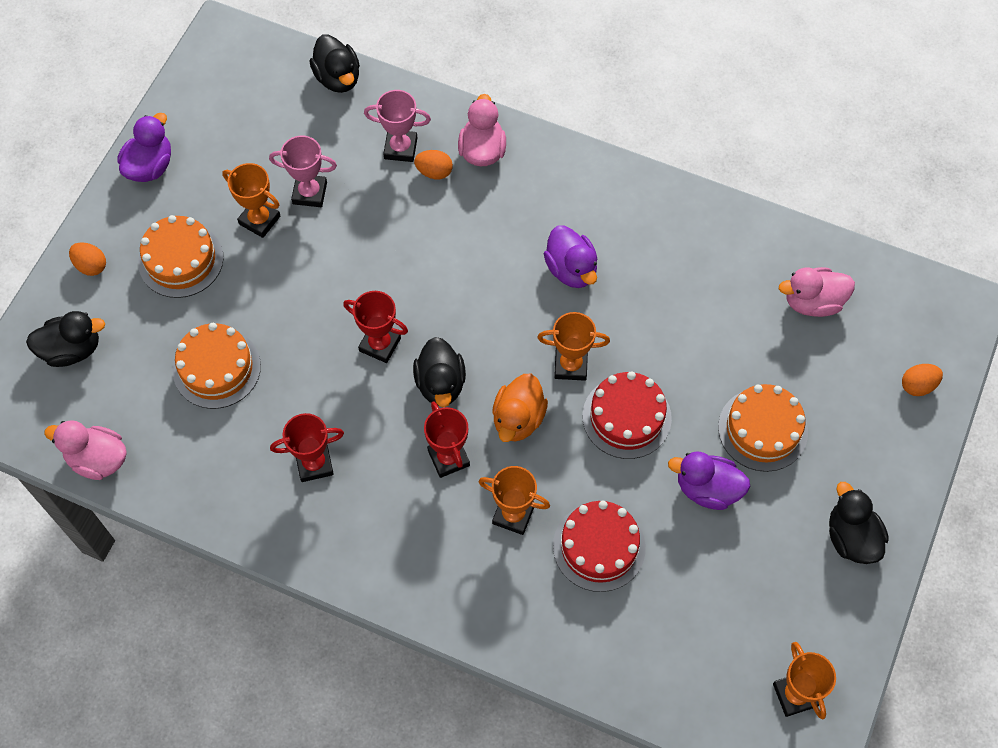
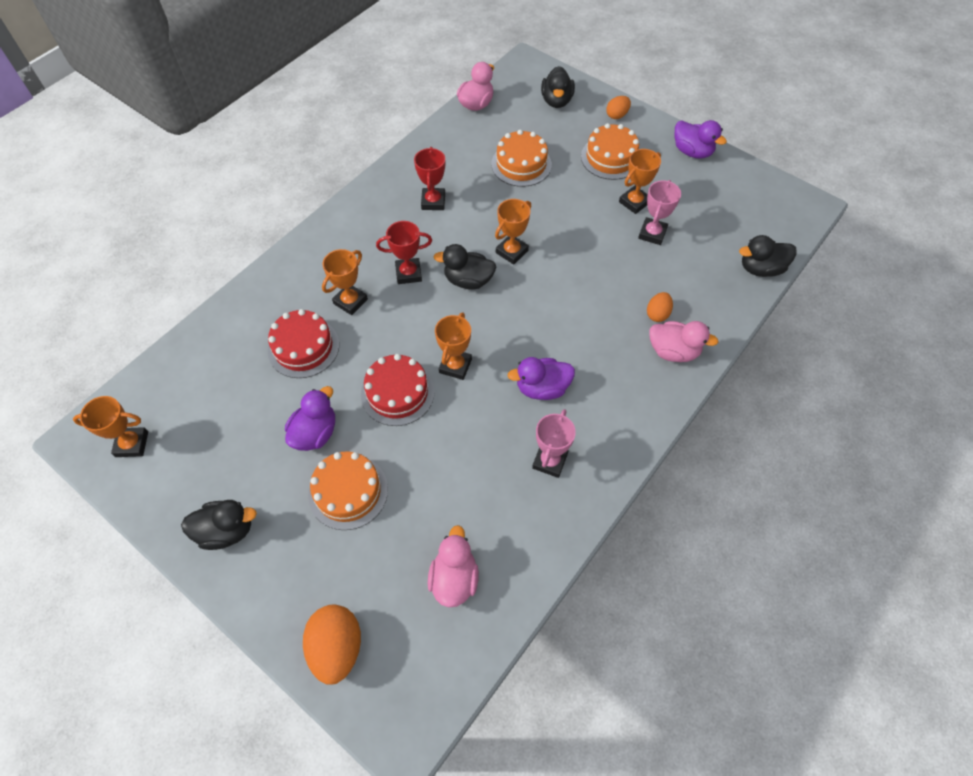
camera: 105 degrees right, 5 degrees down
(380, 344) = (511, 252): red trophy -> orange trophy
(400, 148) = (684, 296): pink trophy -> pink trophy (549, 461)
(518, 419) = (423, 321): orange duck -> none
(917, 385) = (337, 647): orange egg -> orange egg, size x1.79

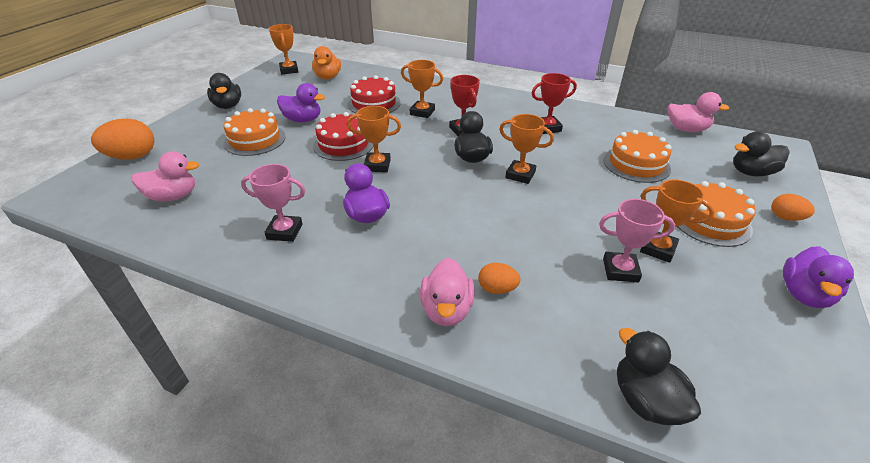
camera: 75 degrees right, 20 degrees down
(188, 392) = (328, 77): none -> orange duck

